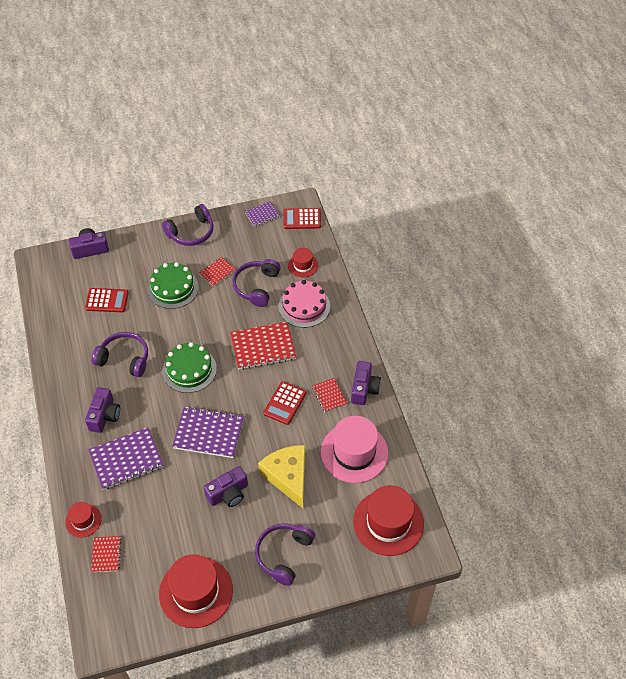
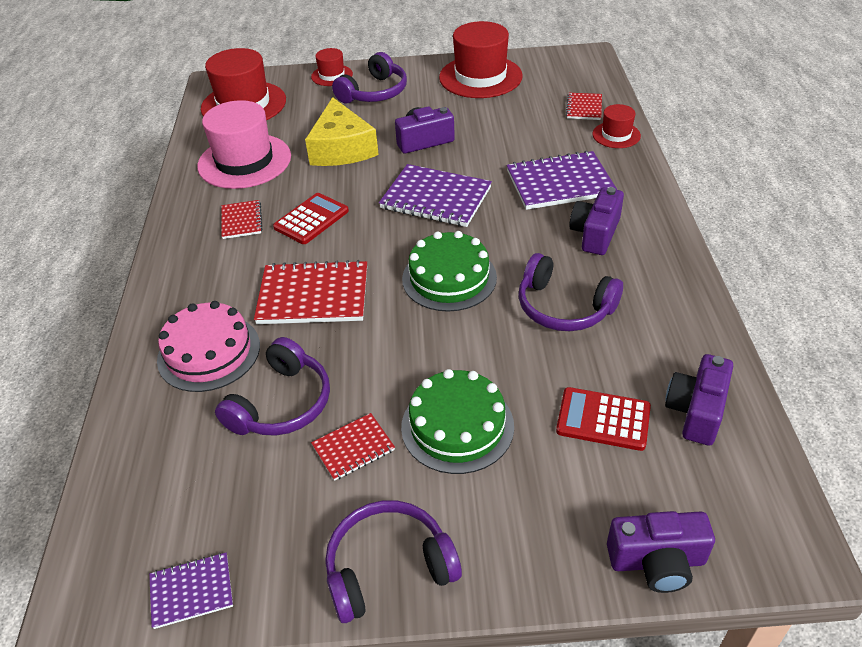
camera: 165 degrees left, 10 degrees down
(302, 219) = (102, 559): red calculator -> none
(303, 265) = (166, 435): red hat -> red hat (332, 75)
(364, 389) = (186, 223): purple camera -> purple camera (696, 411)

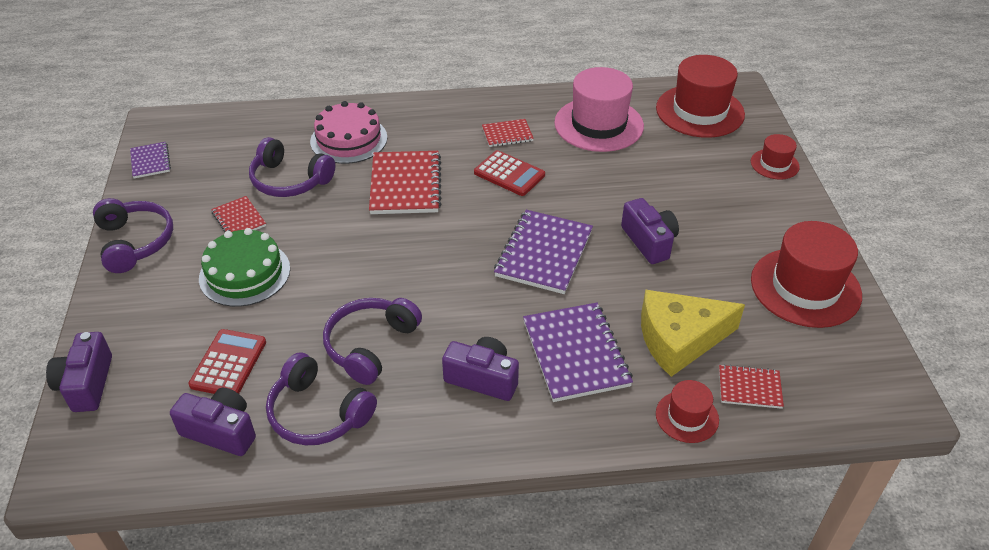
camera: 85 degrees right, 0 degrees up
(341, 148) = (627, 183): yellow cheese -> yellow cheese (679, 339)
(374, 92) = (745, 199): purple headphones -> purple headphones (318, 413)
(449, 278) = (420, 265): green cake -> none

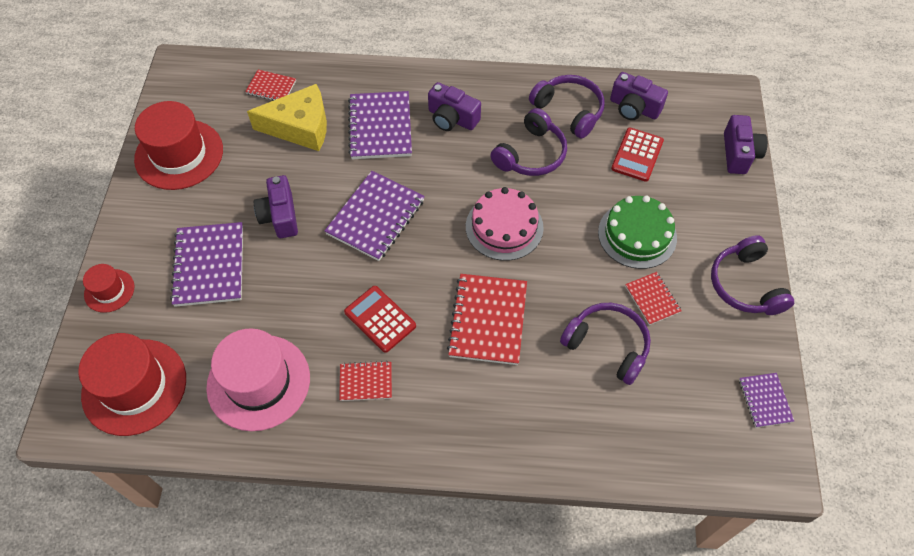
camera: 170 degrees left, 15 degrees up
(349, 139) = (545, 402): pink cake -> pink cake (504, 227)
(687, 417) = (323, 75): red hat -> none
(694, 193) = (209, 265): none -> purple notebook

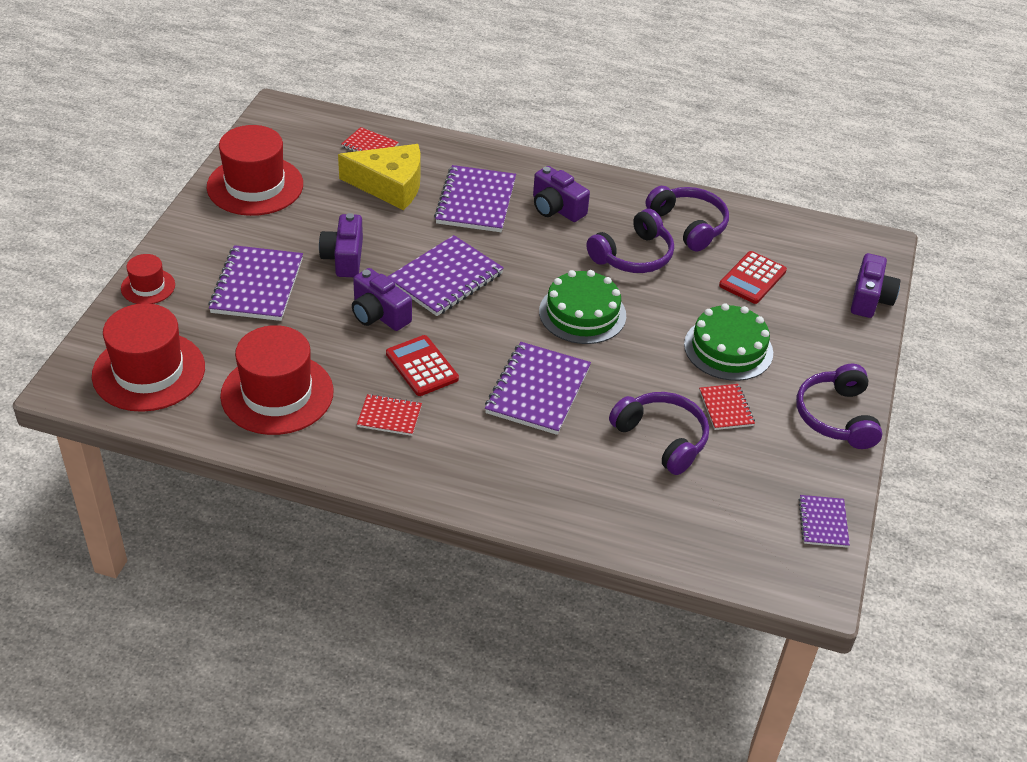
camera: 10 degrees right, 15 degrees down
(258, 382) = (277, 394): pink hat -> red hat
(488, 320) = (538, 390): red notebook -> purple notebook
(504, 227) = (582, 313): pink cake -> green cake
(634, 108) = (763, 236): purple camera -> purple camera (379, 314)

